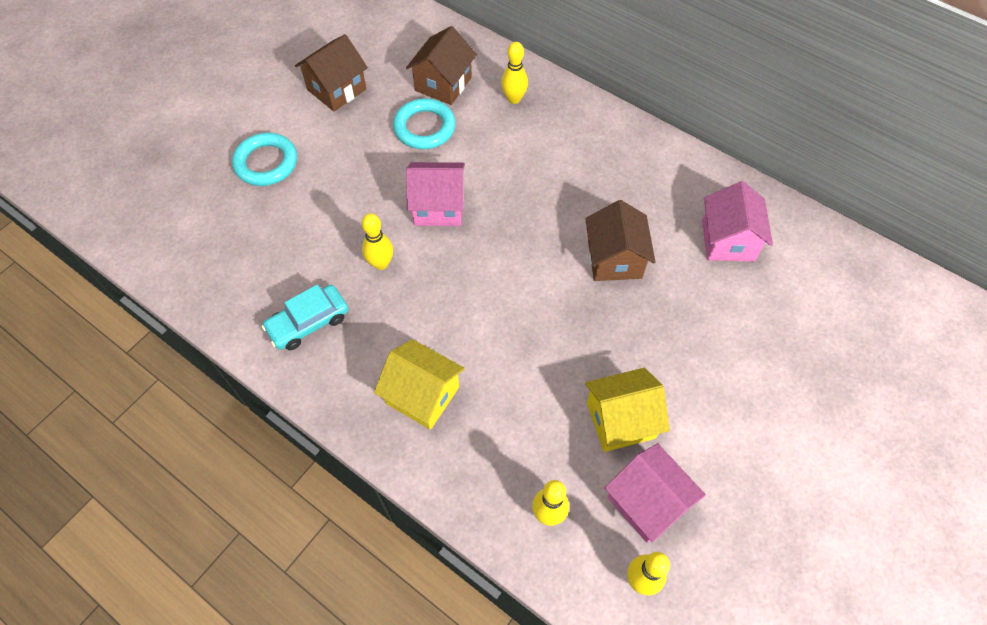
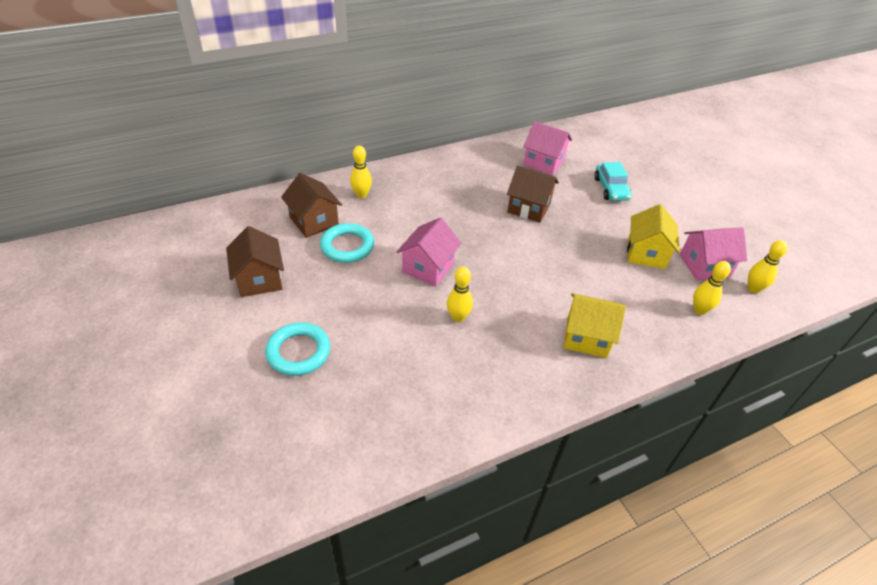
camera: 65 degrees left, 15 degrees down
(308, 322) = (486, 381): turquoise car -> turquoise car (611, 189)
(422, 395) = (586, 337): yellow house -> yellow house turned 45 degrees clockwise

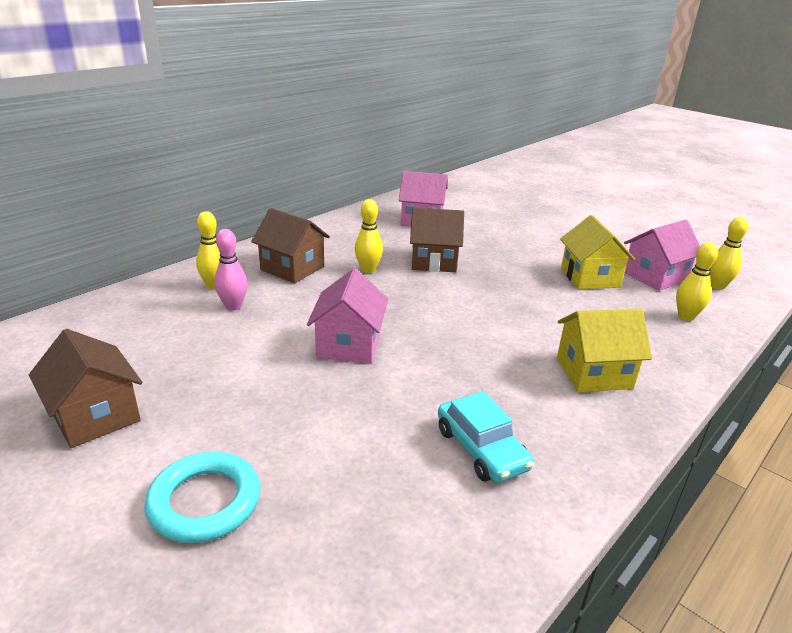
camera: 20 degrees left, 15 degrees down
(314, 221) = (157, 326): brown house -> brown house (292, 268)
(347, 246) = (221, 345): turquoise ring -> none
(367, 216) = (233, 306): none -> pink bowling pin
(458, 317) = (423, 391): yellow bowling pin -> yellow bowling pin (368, 269)
(611, 189) = (509, 230): turquoise car -> turquoise car (481, 449)

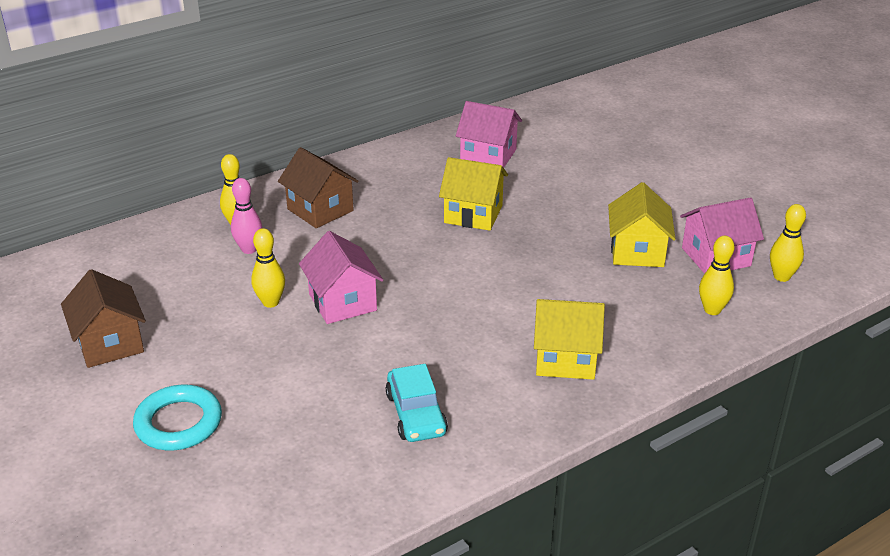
camera: 15 degrees right, 5 degrees up
(349, 345) = (342, 302): pink house -> pink house turned 45 degrees counterclockwise
(368, 269) = (398, 218): yellow bowling pin -> yellow bowling pin (270, 302)
(434, 261) = (473, 214): brown house -> yellow house

